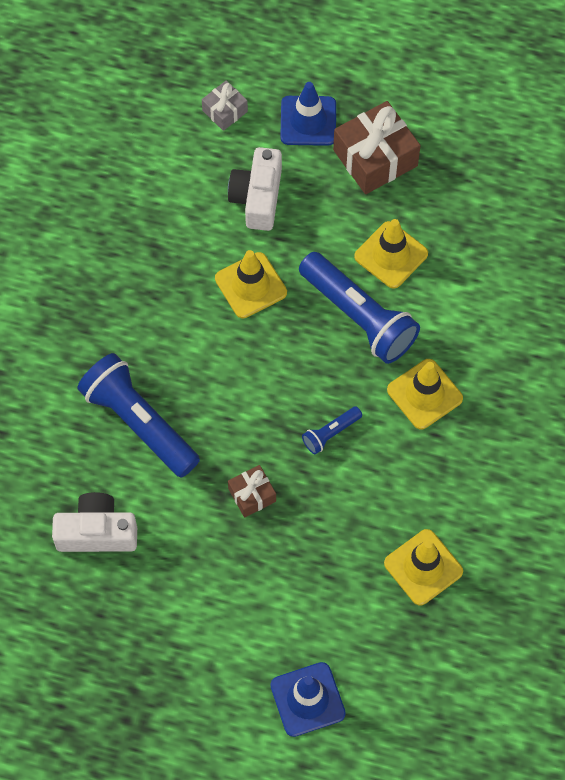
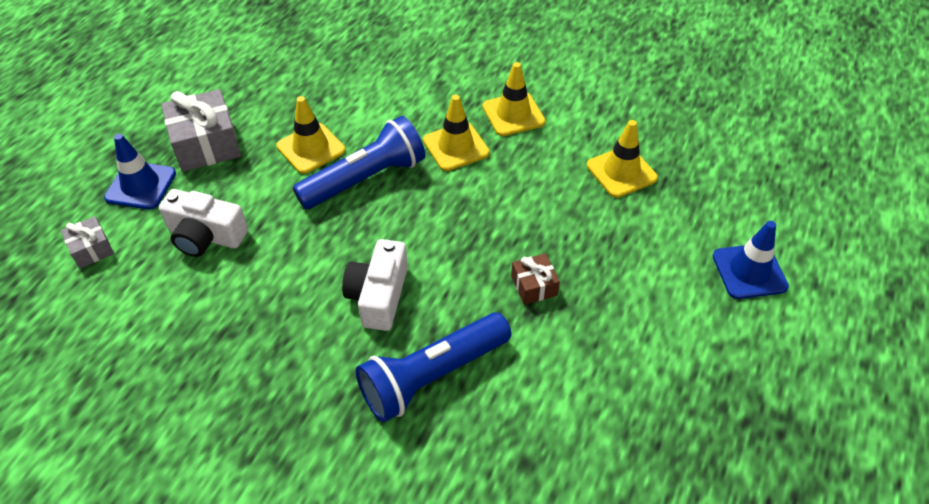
camera: 80 degrees left, 15 degrees down
(97, 532) = (558, 436): white camera -> white camera (379, 296)
(251, 285) = (303, 255): yellow traffic cone -> yellow traffic cone (513, 114)
(330, 433) = (480, 216): blue flashlight -> none
(375, 158) = (206, 144): brown gift -> grey gift

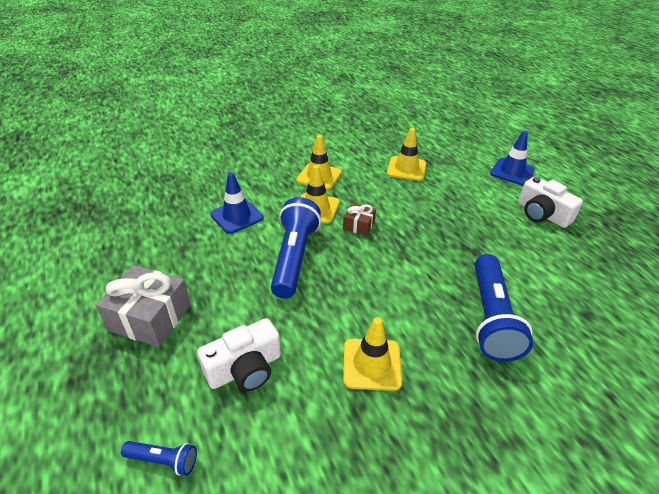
camera: 50 degrees left, 10 degrees down
(91, 249) = (163, 460): grey gift -> blue flashlight
(141, 185) = (136, 383): blue traffic cone -> blue traffic cone (237, 216)
(311, 148) = (233, 266): yellow traffic cone -> yellow traffic cone (372, 364)
(379, 296) = (402, 306): white camera -> white camera (542, 214)
(534, 286) = (457, 239): brown gift -> brown gift (359, 225)

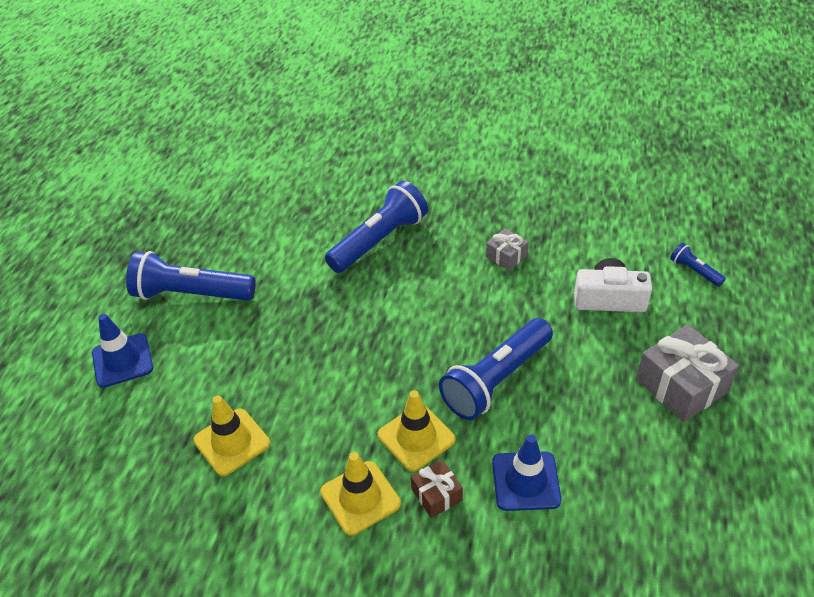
camera: 140 degrees left, 5 degrees up
(359, 225) = (390, 384): brown gift -> brown gift (436, 494)
(372, 364) = (506, 256): yellow traffic cone -> grey gift
(542, 214) = (191, 294): white camera -> blue flashlight

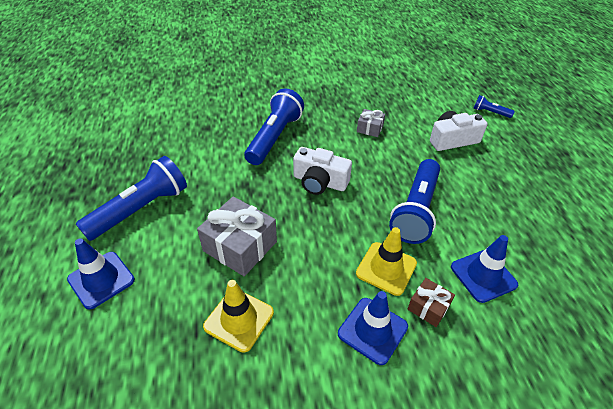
camera: 25 degrees left, 0 degrees up
(191, 294) = (141, 209): blue flashlight -> blue flashlight turned 150 degrees clockwise
(360, 498) = (372, 330): yellow traffic cone -> blue traffic cone
(400, 313) = (319, 182): none -> white camera
(681, 385) = (533, 182): grey gift -> grey gift (240, 246)

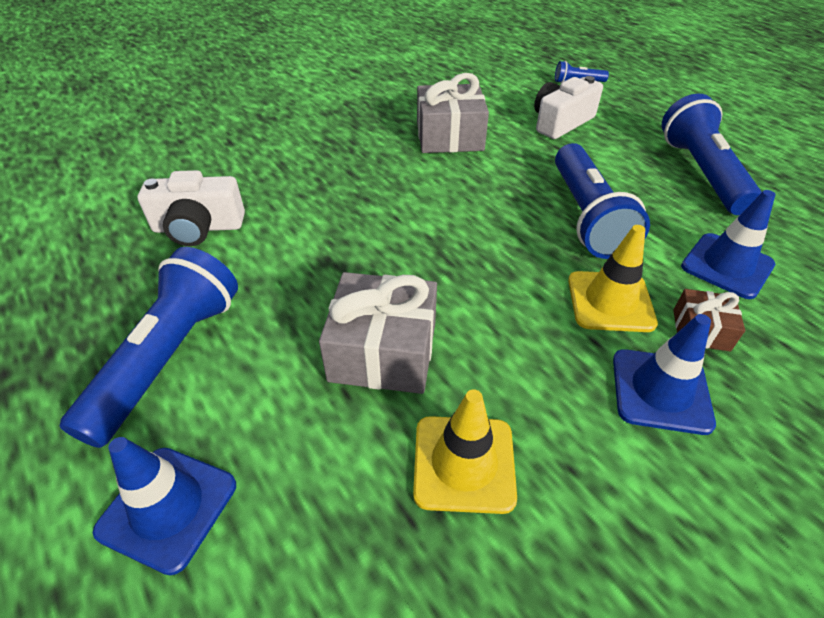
camera: 25 degrees left, 0 degrees up
(274, 137) = (324, 183): blue flashlight -> blue flashlight (701, 172)
(319, 182) = (434, 222): white camera -> white camera (198, 227)
(370, 128) = (449, 137): grey gift -> grey gift, size x1.87

